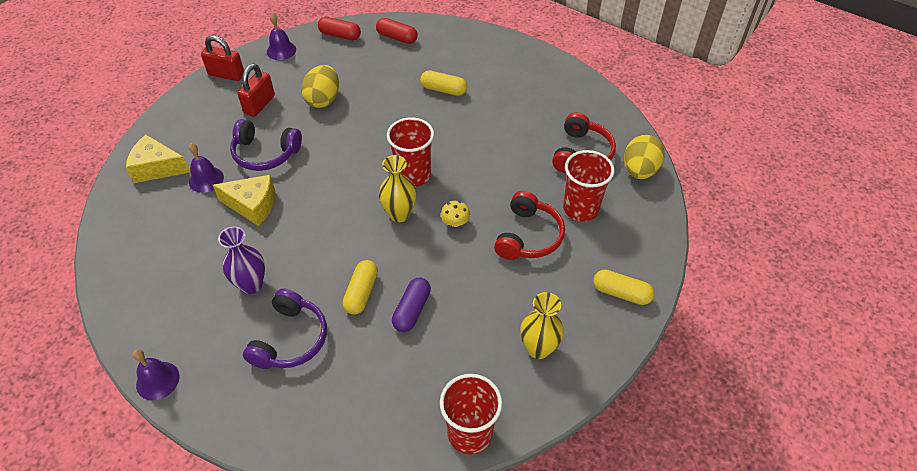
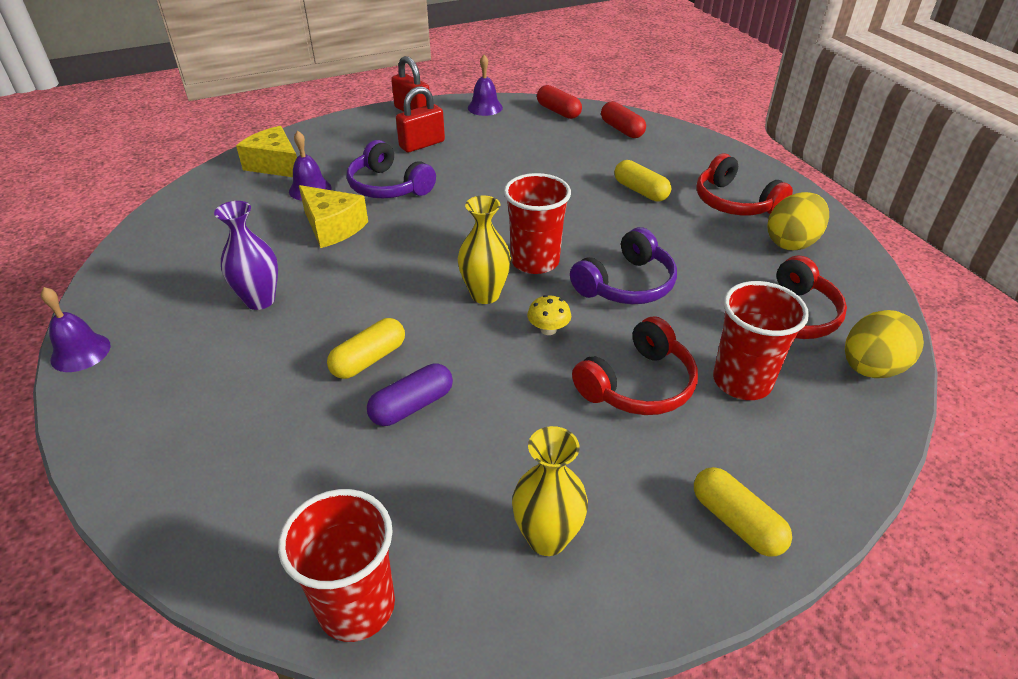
camera: 30 degrees right, 10 degrees down
(290, 339) = (246, 373): purple headphones -> purple headphones (626, 284)
(323, 99) = (492, 159): yellow egg -> yellow egg (791, 242)
(507, 77) = (734, 202): none -> red headphones

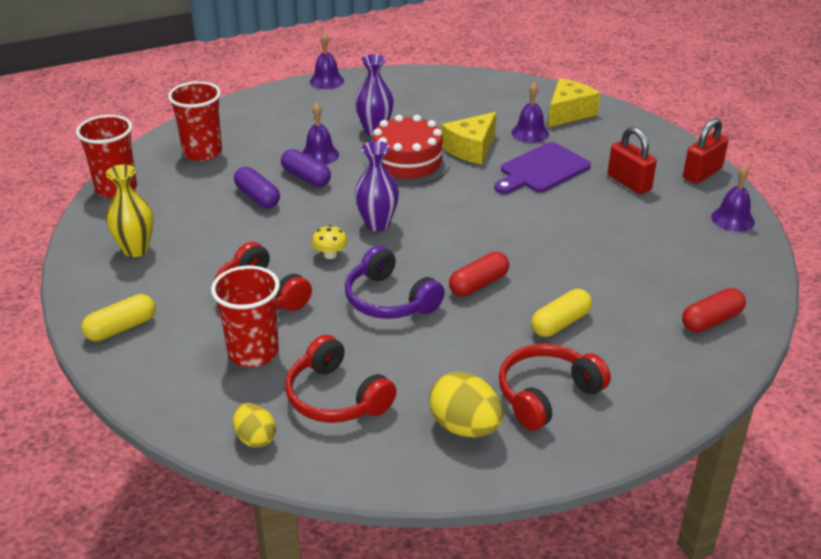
camera: 90 degrees right, 5 degrees down
(310, 349) = (319, 155): none -> purple bell
(352, 273) = (407, 163): none -> red cake
(369, 359) = (306, 178): yellow capsule -> purple capsule
(388, 186) = (541, 170): purple headphones -> purple cutting board
(485, 295) = (377, 224): yellow vase -> purple vase
(535, 261) = (424, 250): red cup -> red cup (202, 152)
(558, 111) = (744, 272): red capsule -> red capsule (478, 284)
(871, 368) = (255, 438): yellow egg -> yellow egg, size x0.63

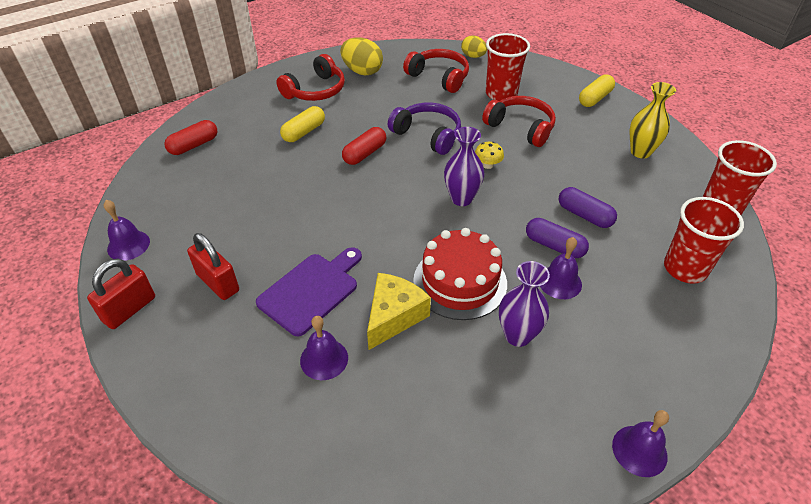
camera: 170 degrees right, 10 degrees up
(568, 113) = (269, 416): yellow cheese -> none

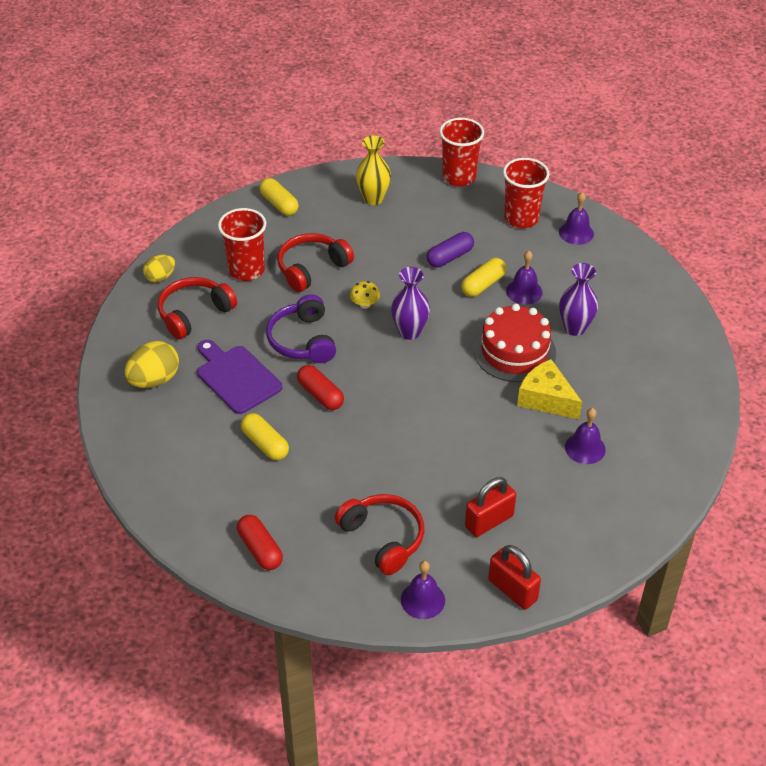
camera: 80 degrees left, 0 degrees up
(311, 291) = (509, 451): purple cutting board -> purple cutting board (236, 377)
(315, 90) = (181, 428): red headphones -> red headphones (383, 538)
(428, 135) = (302, 340): purple headphones -> purple headphones turned 60 degrees counterclockwise
(554, 246) = (483, 285): purple capsule -> yellow capsule
(639, 450) = (674, 290): purple bell -> purple bell (576, 233)

